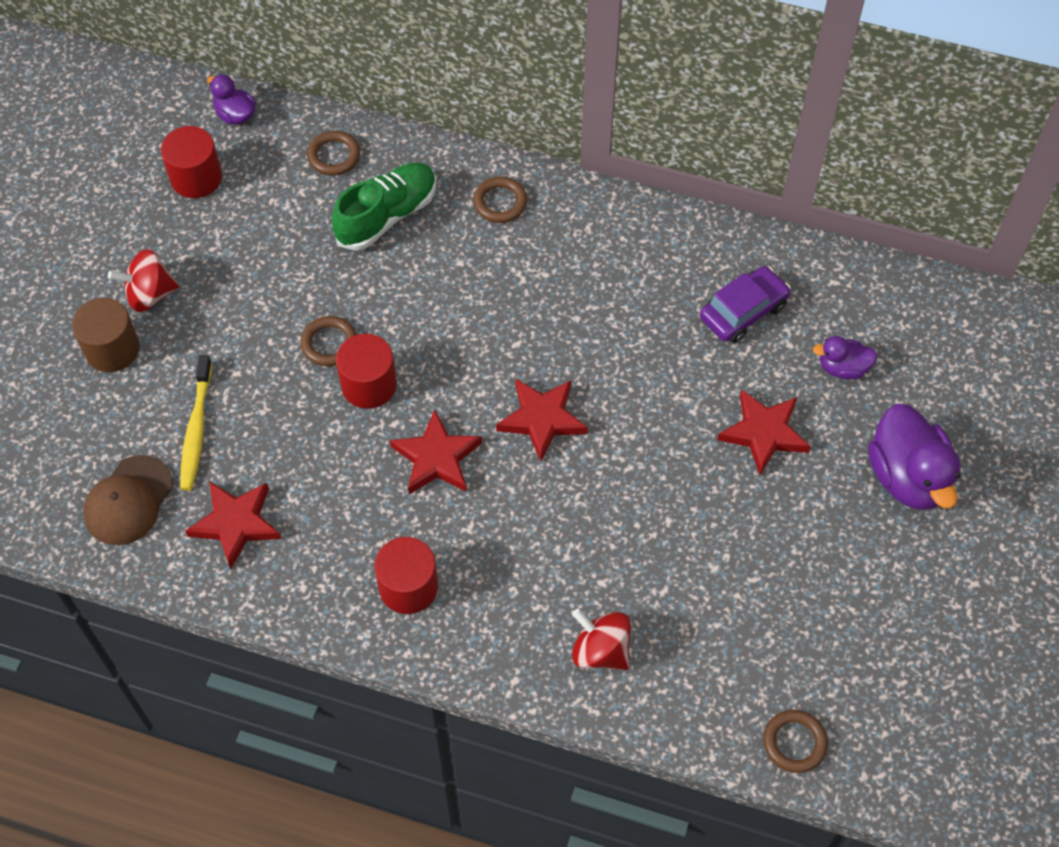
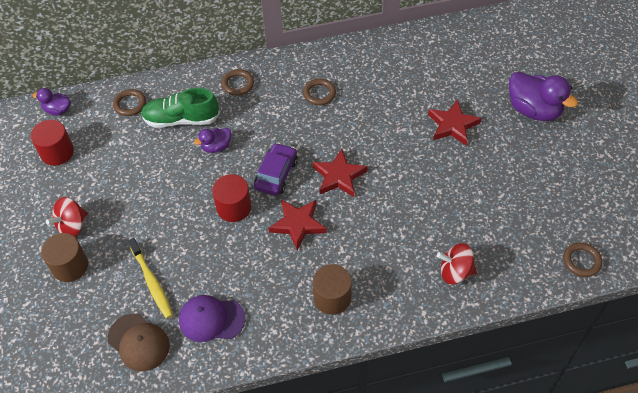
camera: 30 degrees left, 5 degrees down
(128, 501) = (139, 342): brown cap -> brown cap turned 45 degrees counterclockwise
(236, 523) = (211, 319): red star -> purple cap
(329, 343) = (196, 198): brown ring -> brown ring (319, 94)
(387, 216) = (181, 119): green shoe -> green shoe turned 105 degrees counterclockwise
(408, 587) = (332, 298): red cylinder -> brown cylinder
(743, 311) = (399, 75): purple car -> purple car (276, 174)
(842, 368) = (465, 77): purple duck -> purple duck (216, 147)

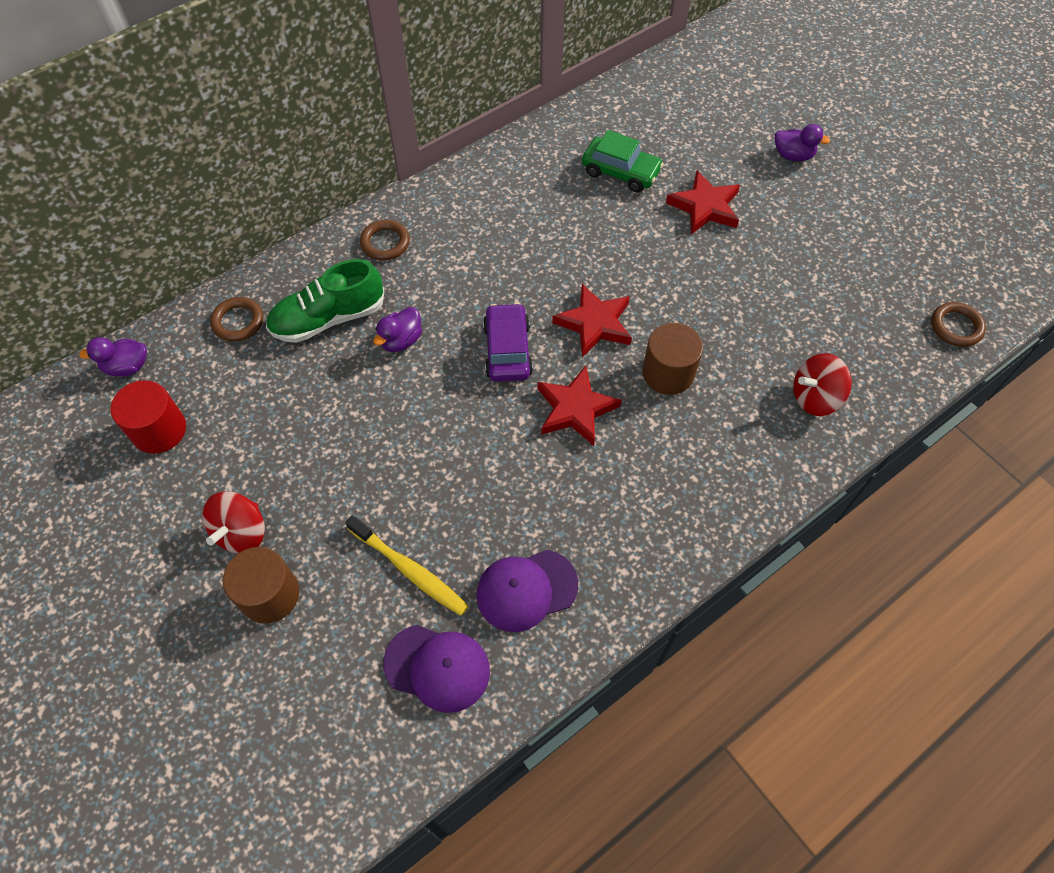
camera: 25 degrees left, 5 degrees up
(139, 342) = (437, 667): brown cap -> purple cap
(234, 207) = (472, 417): red cylinder -> none
(319, 94) = (507, 220): brown ring -> none
(332, 298) = (677, 493): brown cylinder -> brown cylinder (668, 373)
(409, 85) = (620, 172): none -> green car
(534, 110) = (793, 155): purple duck -> purple duck, size x0.53

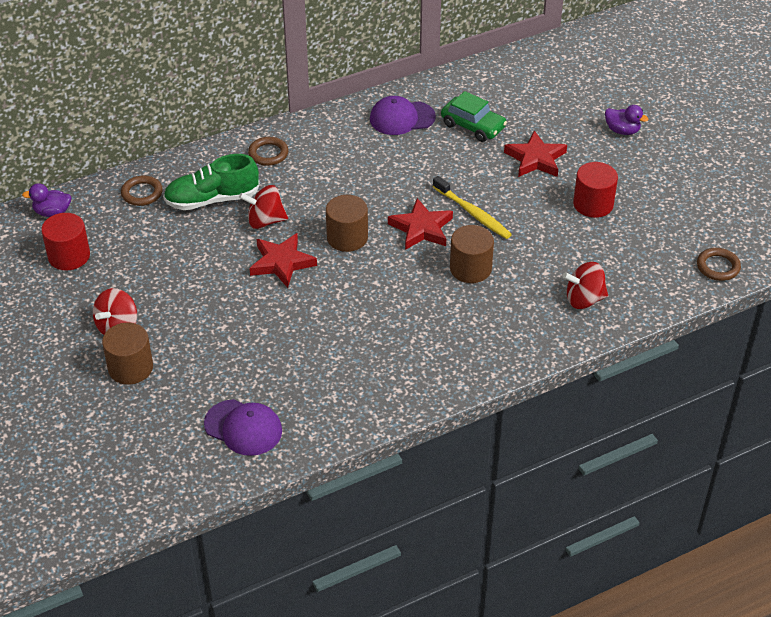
camera: 10 degrees right, 15 degrees down
(401, 340) = (265, 221): purple duck -> red spinning top
(409, 570) = (237, 367): yellow toothbrush -> yellow toothbrush (473, 213)
(507, 350) = (347, 237): purple car -> brown cylinder
(526, 590) = (321, 391): purple cap -> purple cap (402, 118)
(575, 409) = (390, 283): red star -> red star (282, 263)
(788, 260) = (593, 204): none -> red cylinder

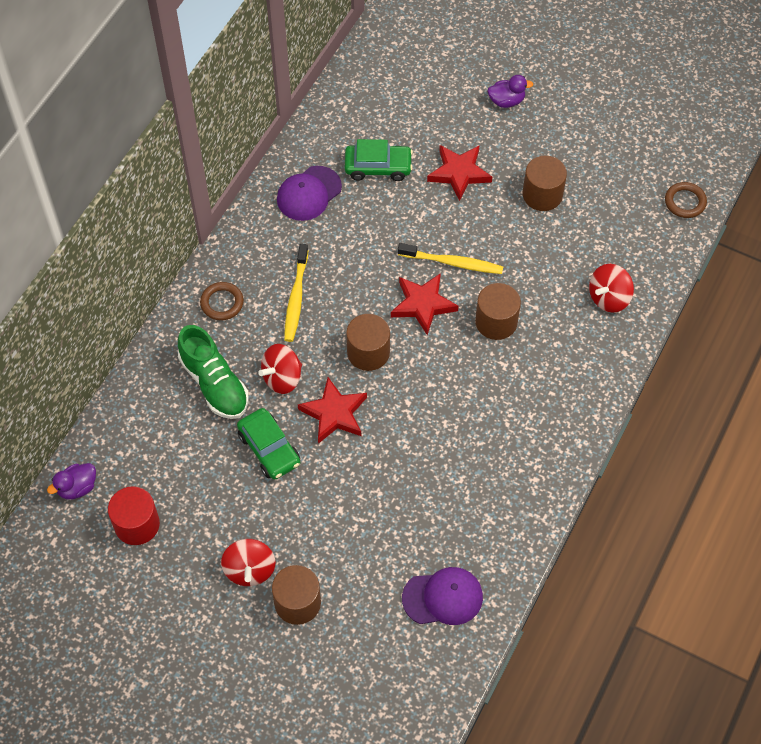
camera: 35 degrees left, 15 degrees up
(142, 193) = (143, 415): brown ring -> none
(210, 260) = (269, 449): none -> green car
(212, 199) = (214, 383): green shoe -> green shoe turned 75 degrees counterclockwise
(326, 177) = (296, 298): none -> yellow toothbrush
(593, 204) = (542, 195): red cylinder -> brown cylinder

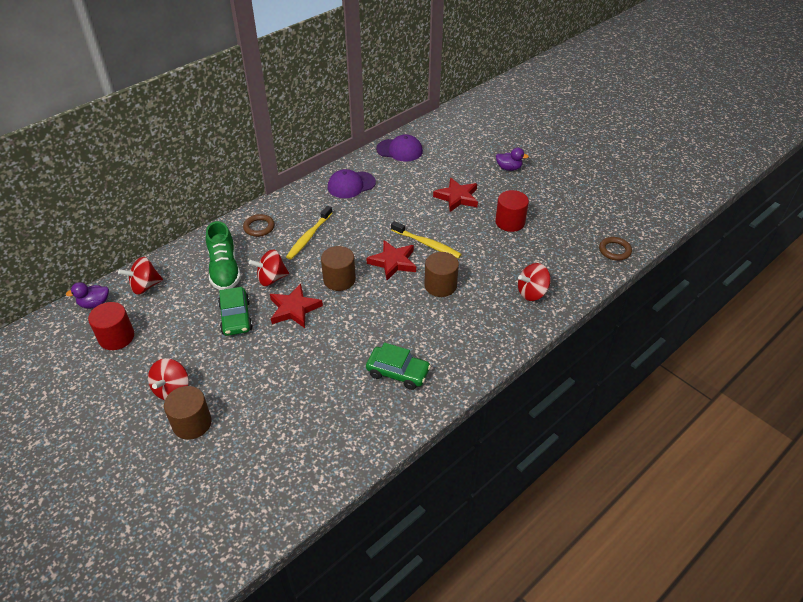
camera: 20 degrees right, 15 degrees down
(126, 441) = (145, 286): none -> red spinning top
(378, 167) = (404, 182): green car -> green car (398, 372)
(443, 597) = (303, 456): purple cap -> purple cap (399, 150)
(542, 195) = (510, 222): brown cylinder -> red cylinder

